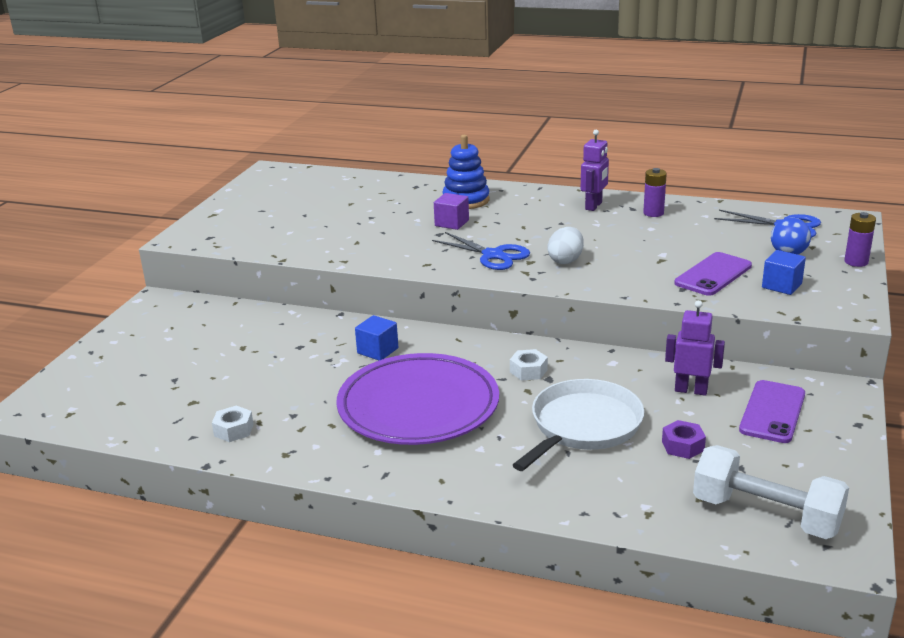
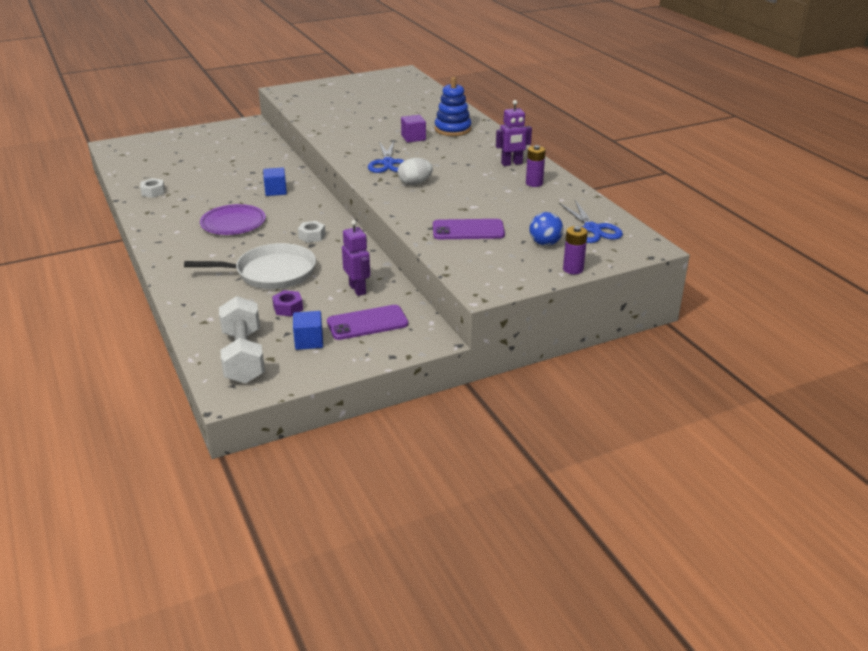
camera: 45 degrees right, 5 degrees up
(418, 406) = (233, 223): purple plate -> purple plate, size x0.60
(781, 286) = (488, 256): blue cube -> blue cube (309, 341)

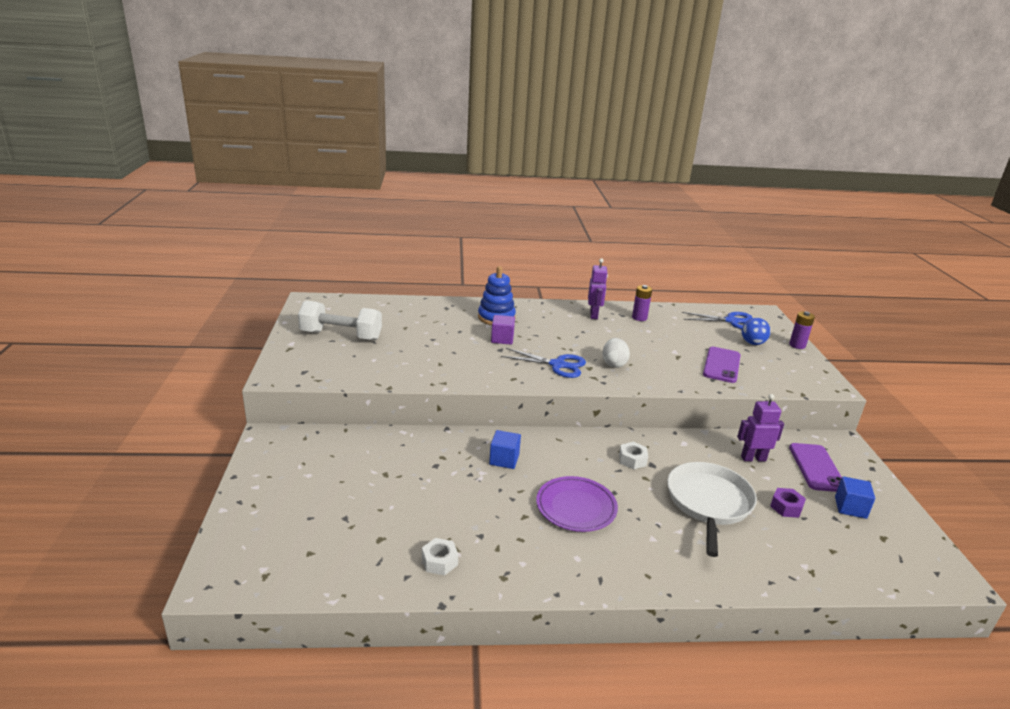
camera: 70 degrees left, 5 degrees down
(243, 356) = (882, 555): white dumbbell -> white dumbbell (341, 336)

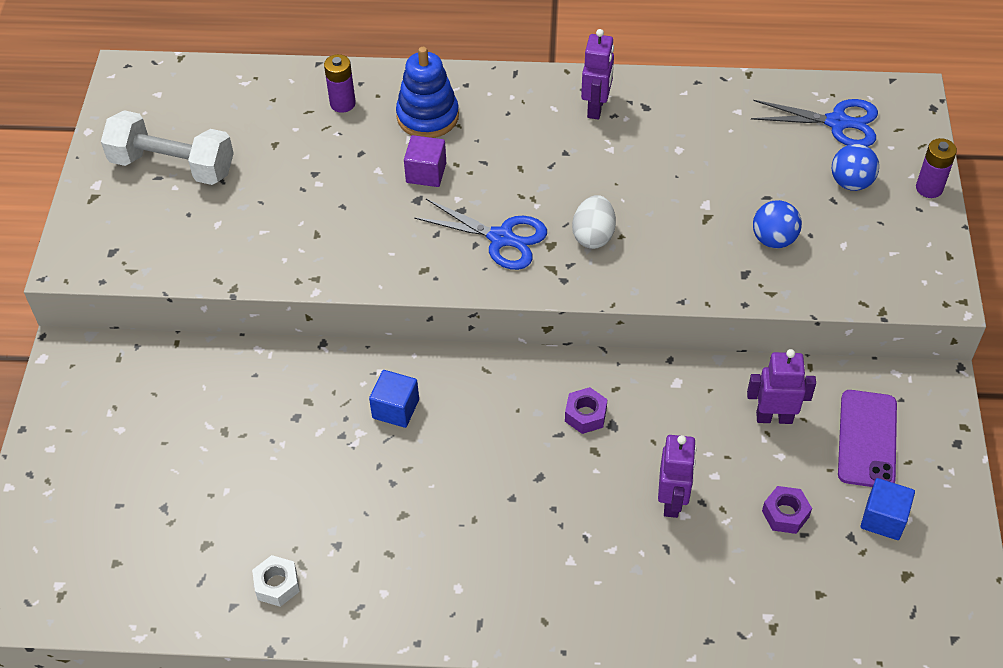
camera: 10 degrees right, 25 degrees up
(576, 507) = (478, 501): purple plate -> none
(632, 460) = (585, 415): white nut -> purple nut
(639, 318) = (674, 114): purple battery -> purple battery (342, 103)
(708, 503) = (672, 501): white pan -> purple robot
(721, 365) = (773, 239): purple phone -> blue ball

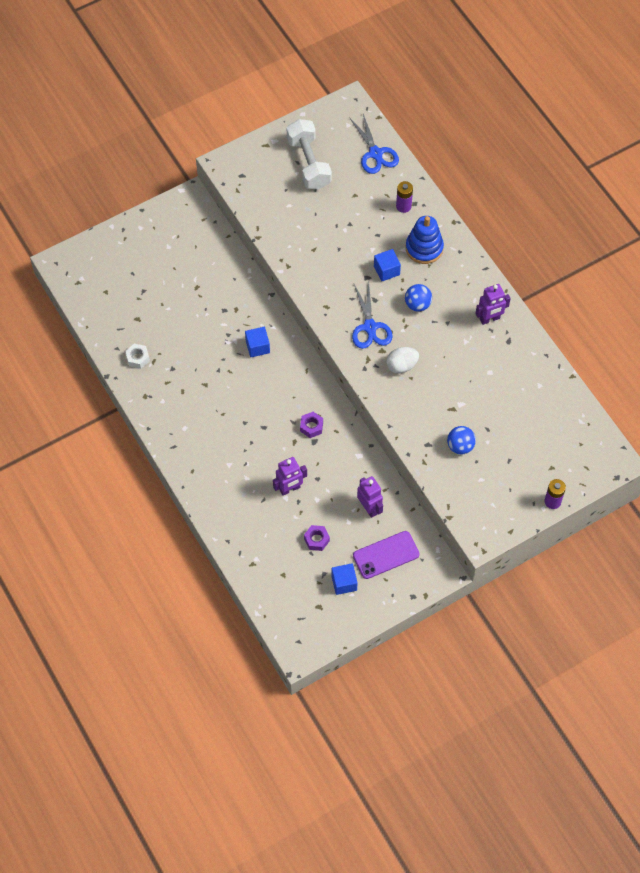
camera: 55 degrees right, 10 degrees up
(426, 173) = (386, 270): purple cube -> blue cube
(837, 123) = (568, 436): blue scissors -> blue scissors (375, 153)
(851, 183) = (528, 463): blue ball -> blue ball (417, 304)

